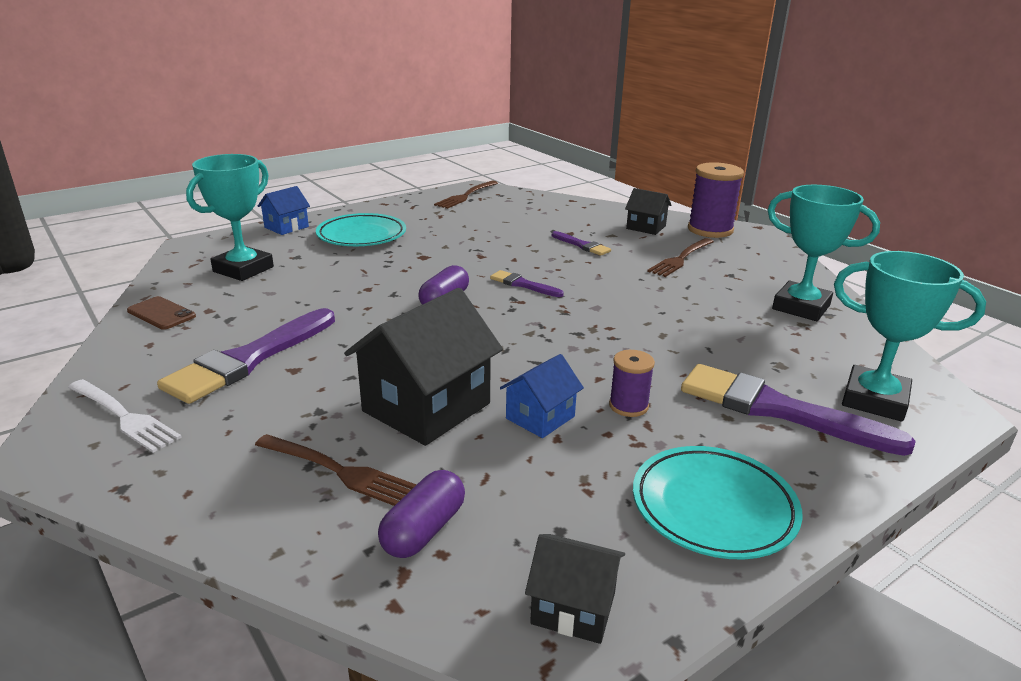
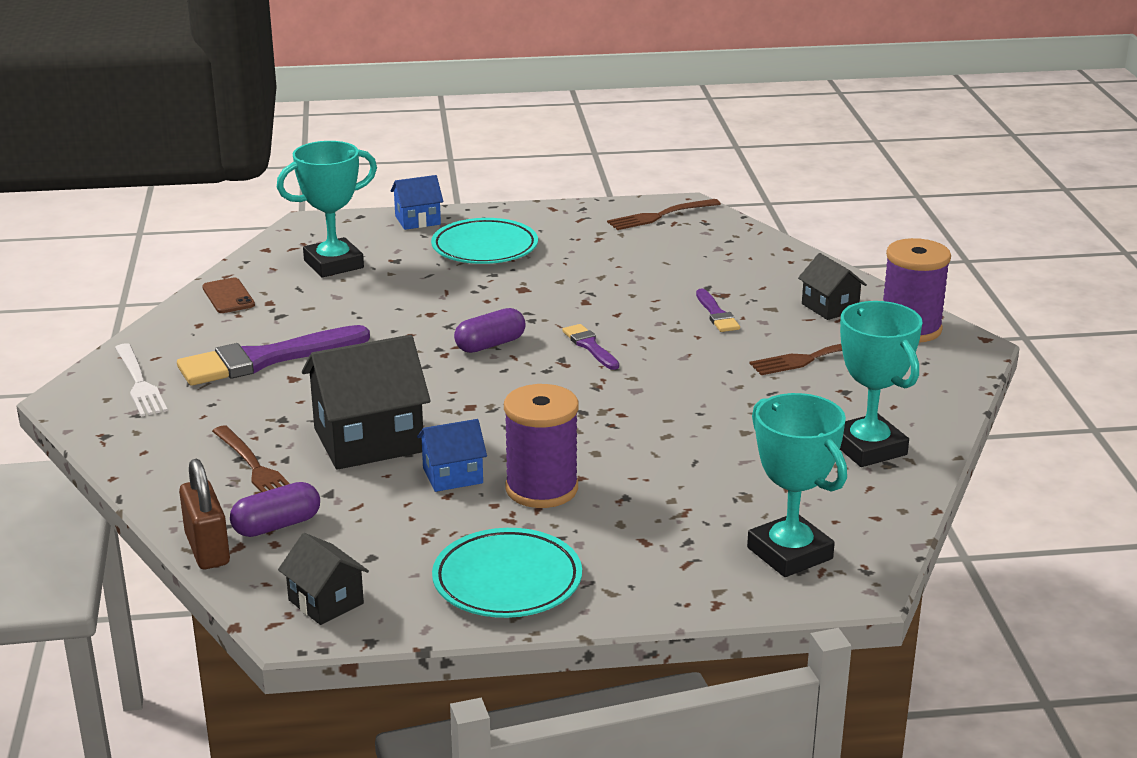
camera: 30 degrees right, 0 degrees up
(370, 592) = (207, 549): none -> brown padlock
(628, 406) = (541, 489): purple spool -> purple spool, size x1.82
(777, 409) = (676, 532): purple brush -> none

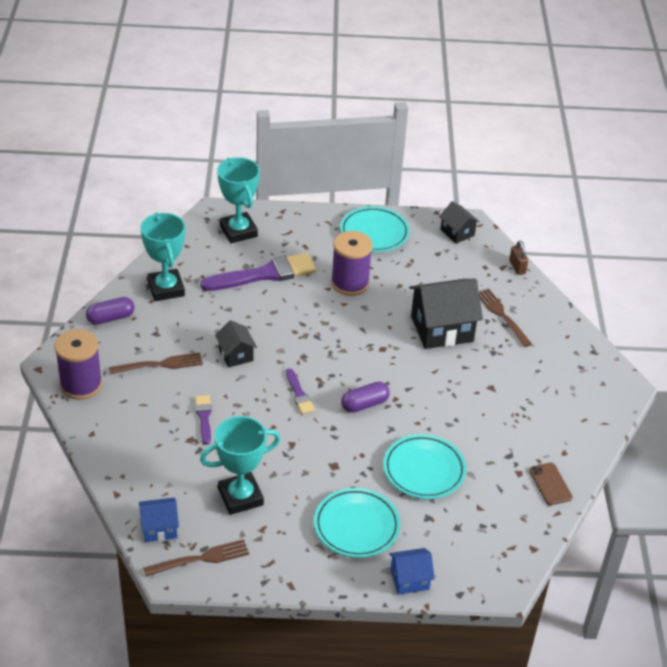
camera: 175 degrees left, 15 degrees up
(139, 383) = (587, 395): white fork -> none
(207, 549) = (517, 267): brown padlock -> brown padlock, size x0.65
(265, 359) = (512, 408): purple brush -> purple brush (265, 274)
(277, 525) = (485, 277): purple capsule -> purple capsule (111, 318)
(333, 264) = (476, 518): turquoise trophy -> turquoise trophy (240, 497)
(401, 294) = (424, 470): none -> turquoise plate
(453, 475) = (396, 298): blue house -> blue house (159, 528)
(830, 307) = (122, 414): black house -> black house (235, 355)

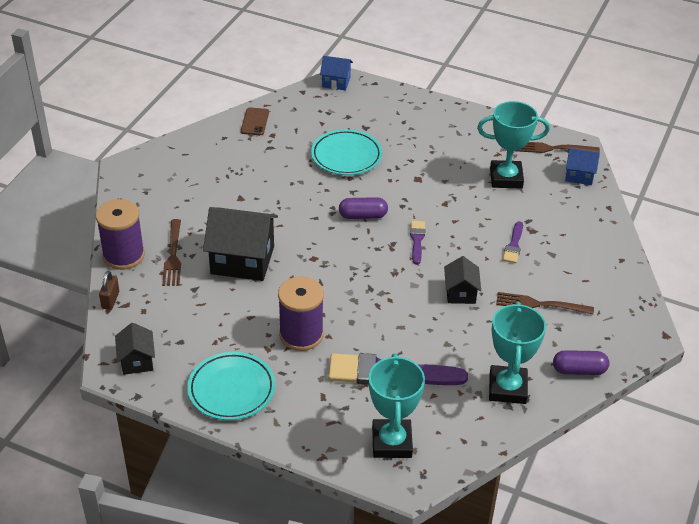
camera: 155 degrees left, 0 degrees up
(81, 385) = (624, 307): purple spool -> purple spool (124, 255)
(356, 526) = (423, 136): turquoise plate -> none
(409, 579) = (404, 99): blue house -> blue house (336, 82)

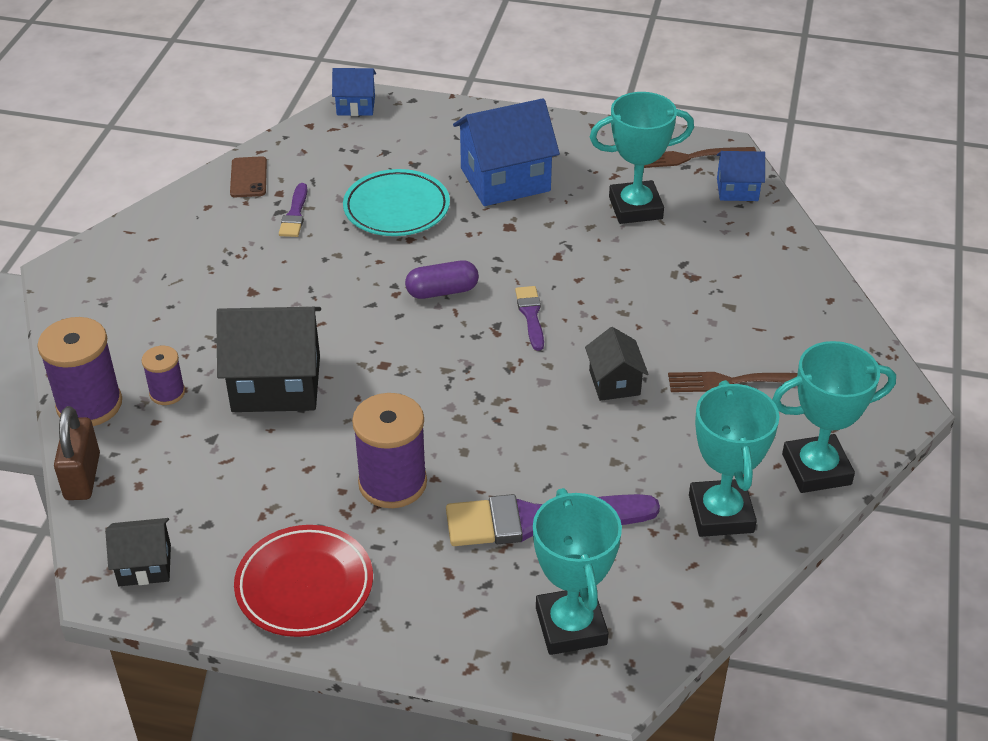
camera: 10 degrees left, 0 degrees up
(110, 300) = (82, 477): brown padlock -> brown padlock, size x1.53
(137, 361) = (144, 565): black house -> black house turned 75 degrees counterclockwise
(173, 255) = (167, 393): brown fork -> purple spool
(231, 389) = (304, 586): turquoise plate -> red plate
(423, 146) = (505, 179): none -> blue house
(513, 245) = (672, 301): purple brush -> purple brush (295, 214)
(579, 370) = (816, 469): purple capsule -> turquoise trophy

